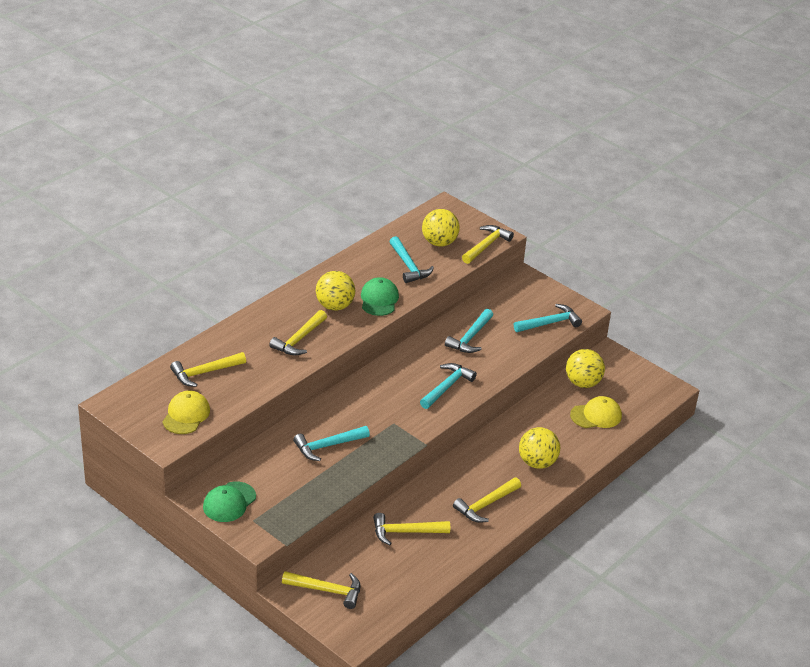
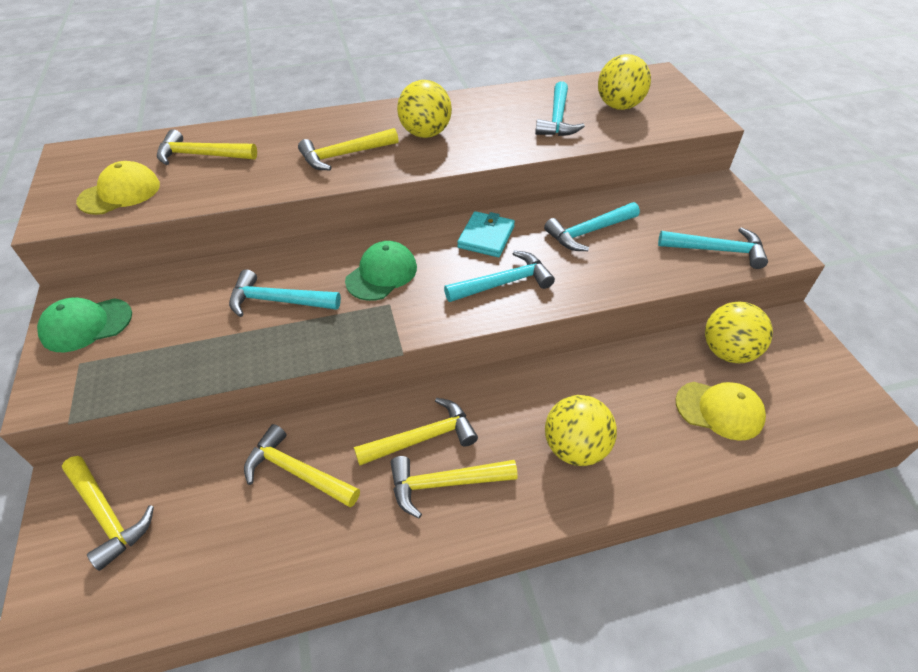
camera: 35 degrees right, 10 degrees up
(379, 299) = (485, 142): green cap -> green cap (382, 274)
(412, 363) = (486, 237): none -> turquoise wallet
(486, 245) = (679, 124): yellow hammer -> yellow hammer (423, 438)

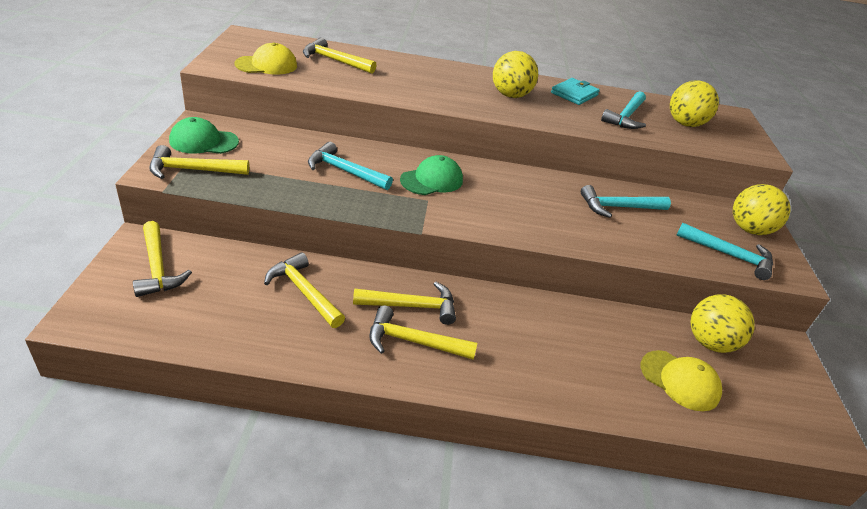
camera: 15 degrees right, 10 degrees down
(344, 155) = (439, 90): yellow hammer -> yellow hammer (192, 170)
(486, 237) = (529, 183): turquoise wallet -> turquoise wallet (574, 94)
(503, 283) = (527, 216): turquoise hammer -> none
(575, 448) = (534, 359): yellow ball -> yellow ball (749, 229)

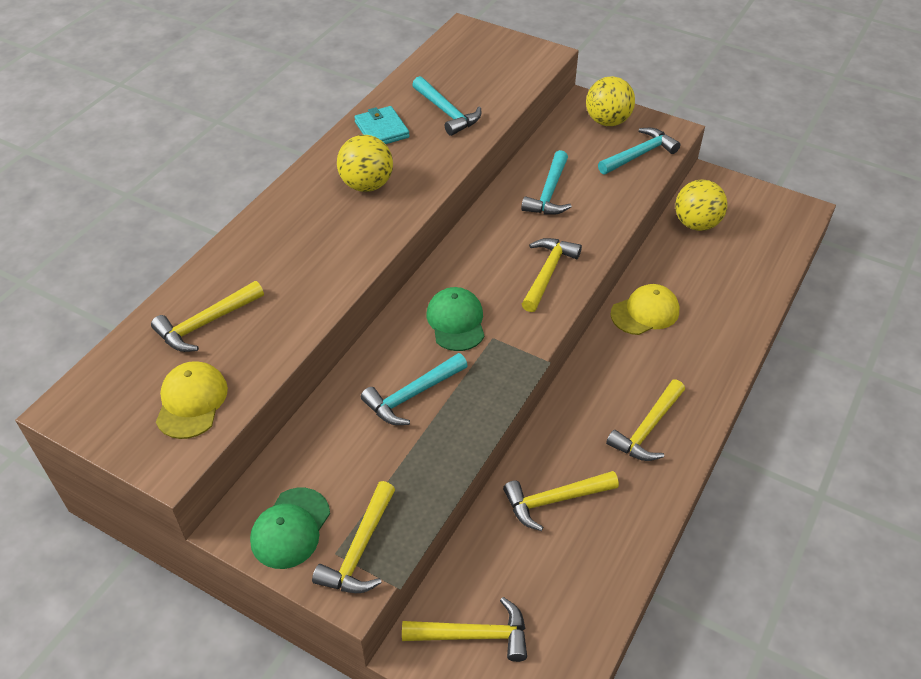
camera: 60 degrees left, 10 degrees up
(411, 306) = (599, 415): yellow hammer -> yellow hammer (547, 273)
(680, 380) = (732, 264): yellow cap -> yellow cap (645, 312)
(685, 124) = (475, 75): yellow ball -> none

